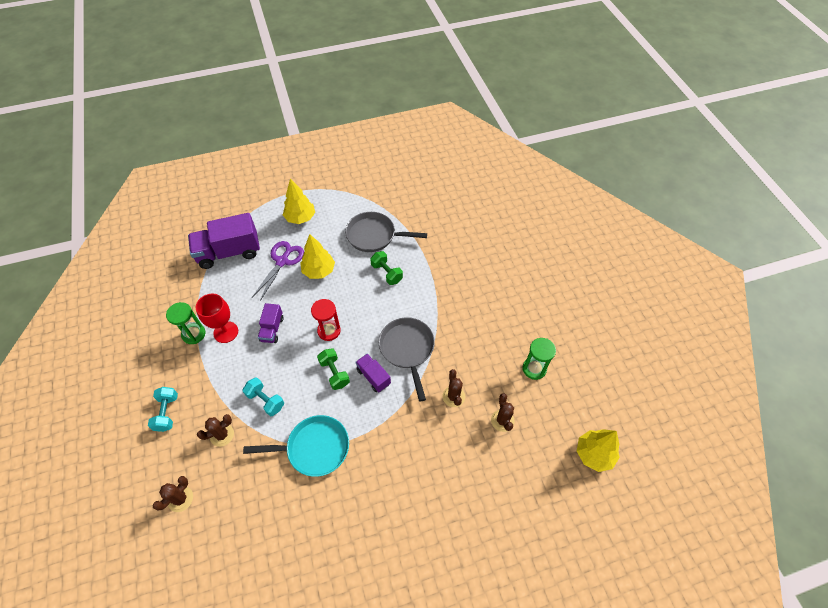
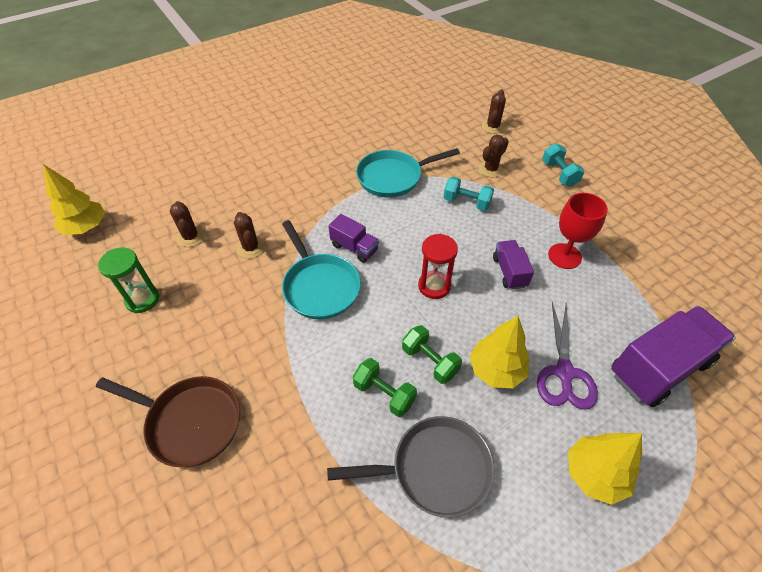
camera: 165 degrees right, 5 degrees down
(194, 334) = (601, 245): green hourglass -> none
(334, 373) = (403, 242): green dumbbell -> green dumbbell (430, 361)
(407, 349) = (319, 286): grey pan -> turquoise pan
(496, 283) = (190, 422): none -> brown pan

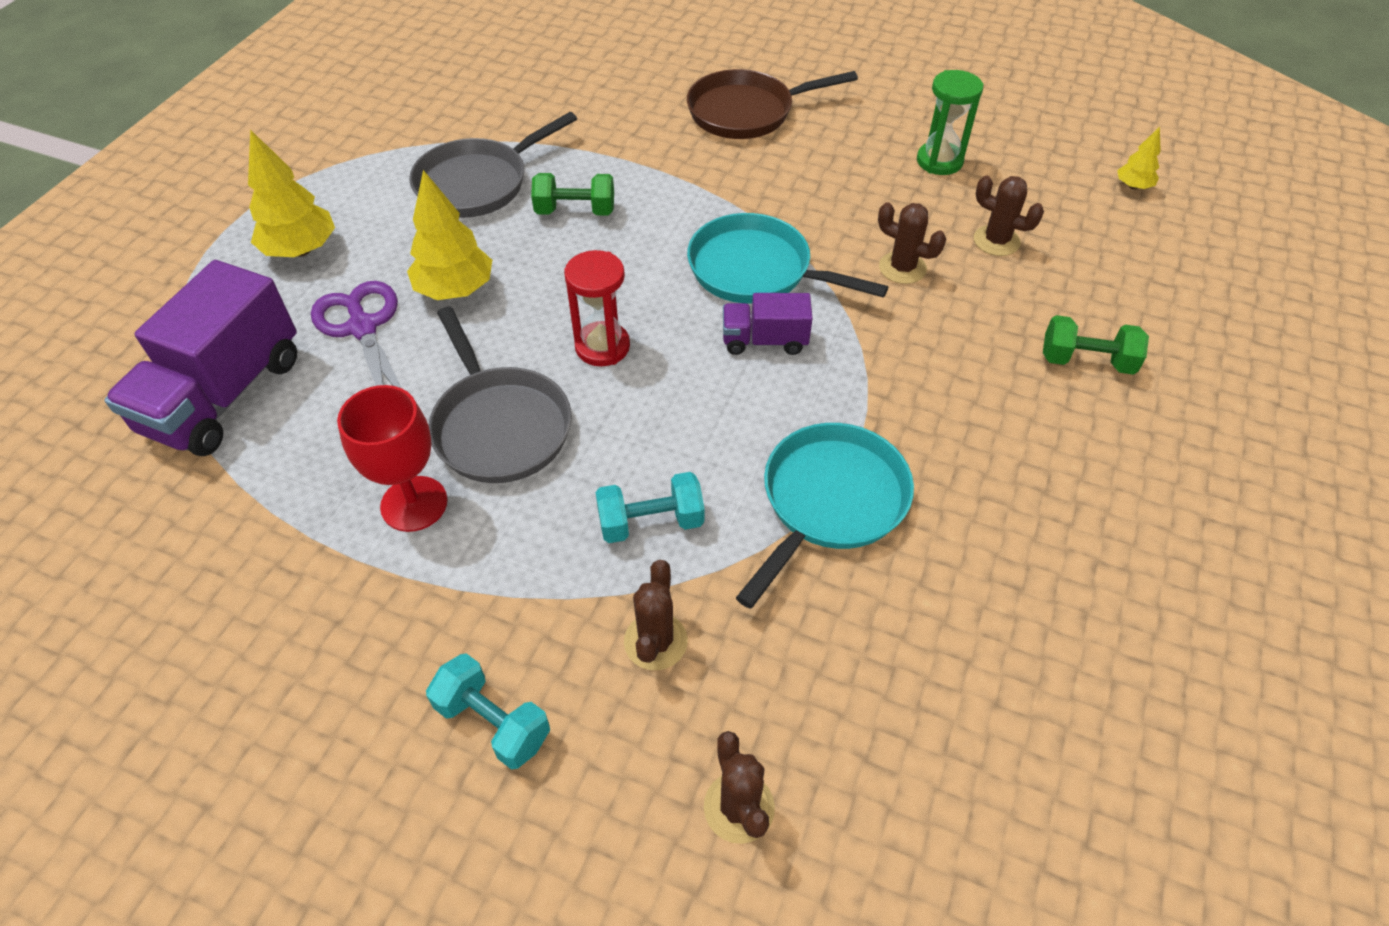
camera: 145 degrees right, 0 degrees up
(86, 228) = (1133, 186): yellow tree -> yellow tree, size x0.53
(430, 361) = (545, 261): green dumbbell -> green dumbbell (1086, 361)
(509, 272) = (499, 425): purple truck -> grey pan

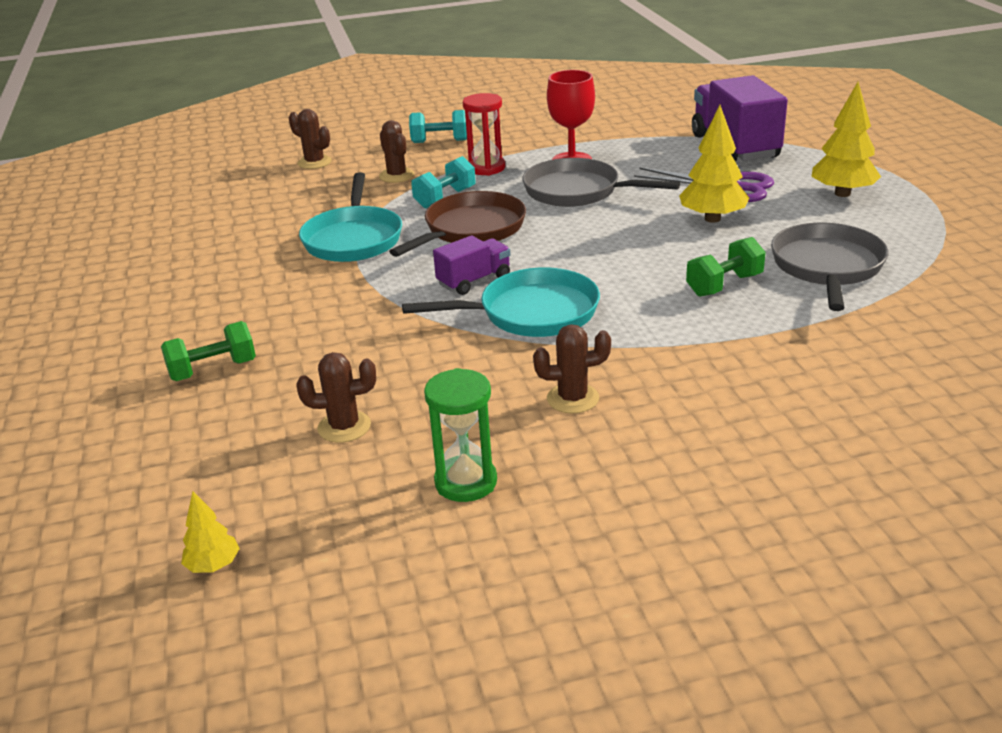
camera: 145 degrees right, 20 degrees down
(602, 347) = (575, 236): red hourglass -> red hourglass (486, 168)
(747, 112) = (729, 432): brown pan -> brown pan (470, 230)
(902, 268) = (415, 366): brown cactus -> brown cactus (572, 398)

